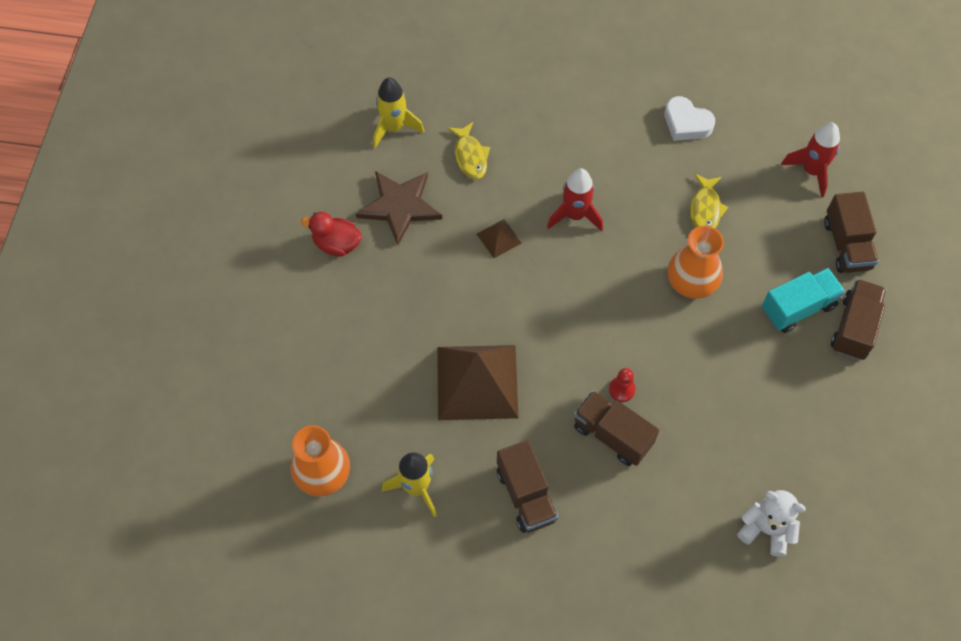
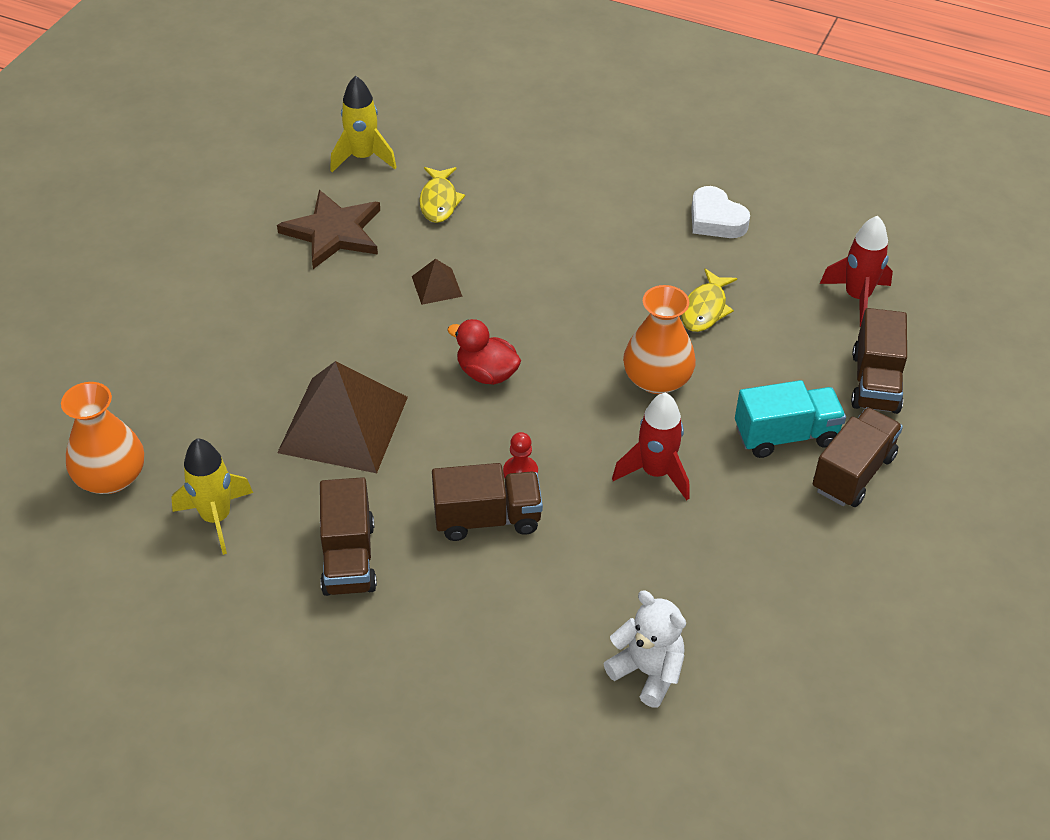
camera: 15 degrees right, 15 degrees down
(336, 244) = (243, 253): red duck -> red duck (487, 373)
(575, 215) = (539, 282): red rocket -> red rocket (655, 473)
(612, 435) = (487, 518): brown truck -> brown truck turned 120 degrees clockwise

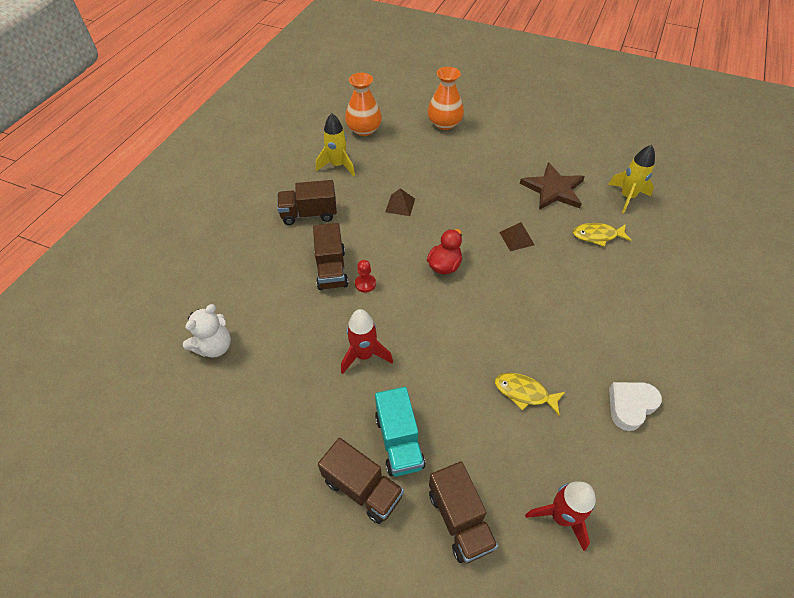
camera: 90 degrees right, 5 degrees up
(343, 424) = (400, 205): brown pyramid -> brown pyramid, size x0.44
(657, 379) = (448, 358): orange vase -> orange vase (444, 123)
(875, 382) = (460, 519): brown truck -> brown truck turned 120 degrees counterclockwise

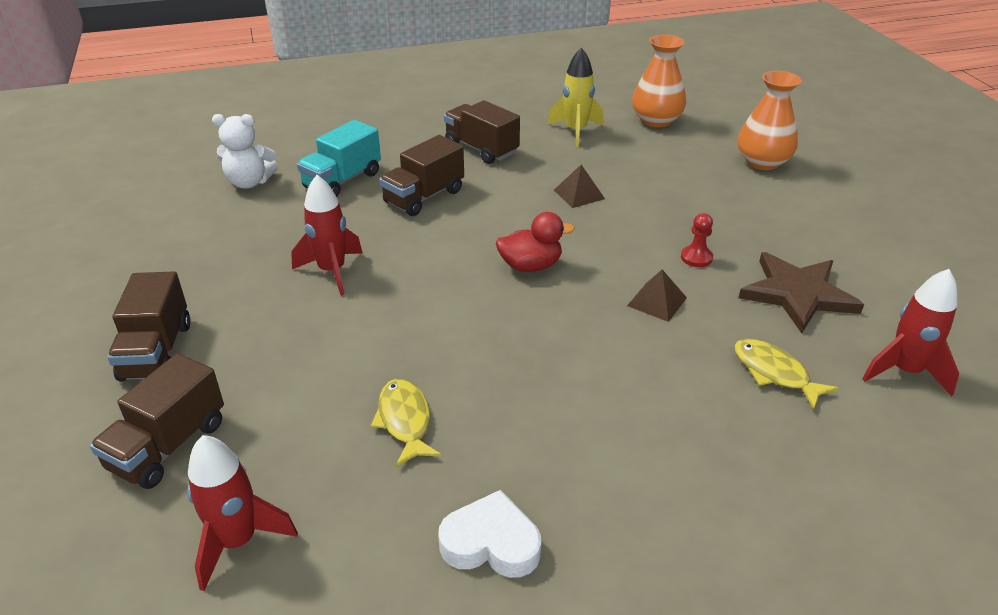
camera: 50 degrees right, 15 degrees down
(365, 284) = (431, 226): red pawn -> red pawn (696, 258)
(399, 441) = (238, 349): turquoise truck -> turquoise truck (342, 180)
(627, 197) = (904, 371): yellow rocket -> red rocket

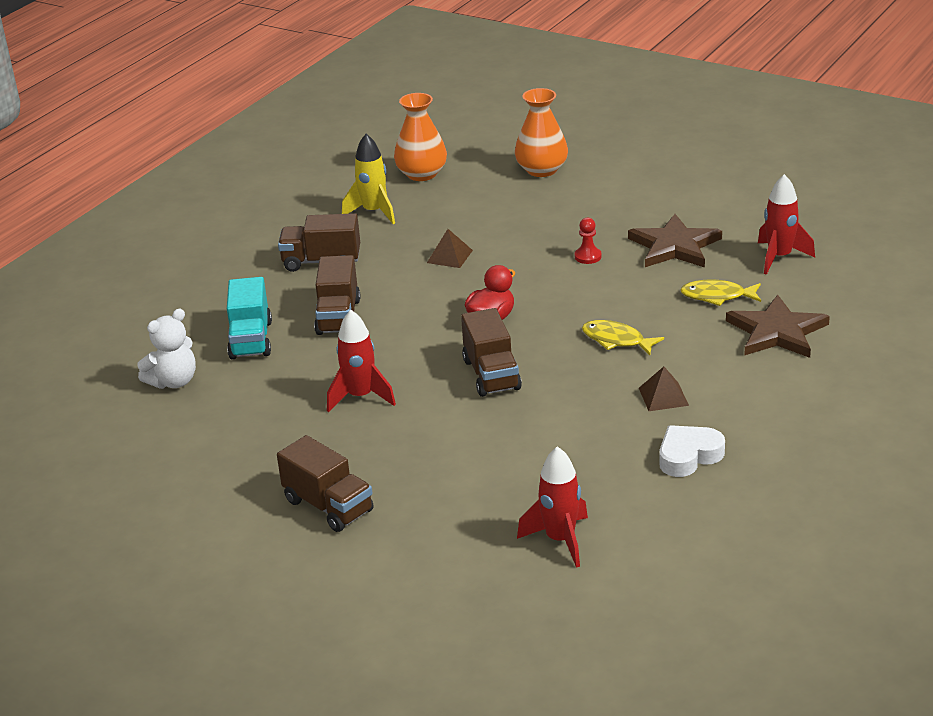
camera: 40 degrees left, 5 degrees down
(168, 446) = (437, 536): brown truck -> brown truck (491, 375)
(405, 421) = (555, 438): yellow fish -> yellow fish (616, 340)
(657, 301) = (601, 295): brown pyramid -> brown pyramid (663, 396)
(792, 458) = (777, 332): none -> brown star

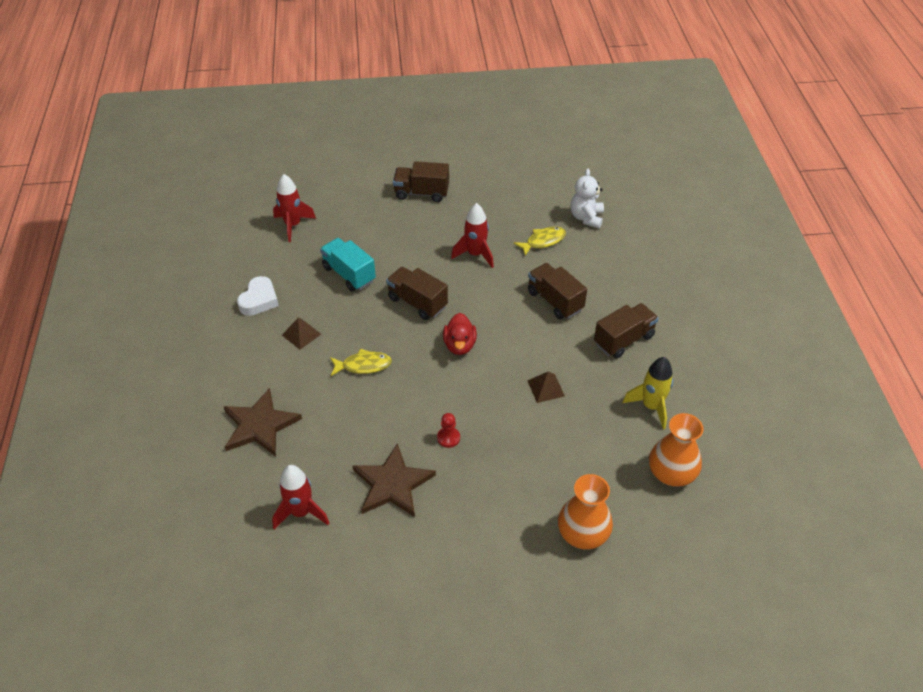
camera: 140 degrees right, 15 degrees up
(251, 340) = (583, 261): turquoise truck -> turquoise truck (349, 274)
(717, 296) = (323, 441): yellow fish -> yellow fish (543, 241)

